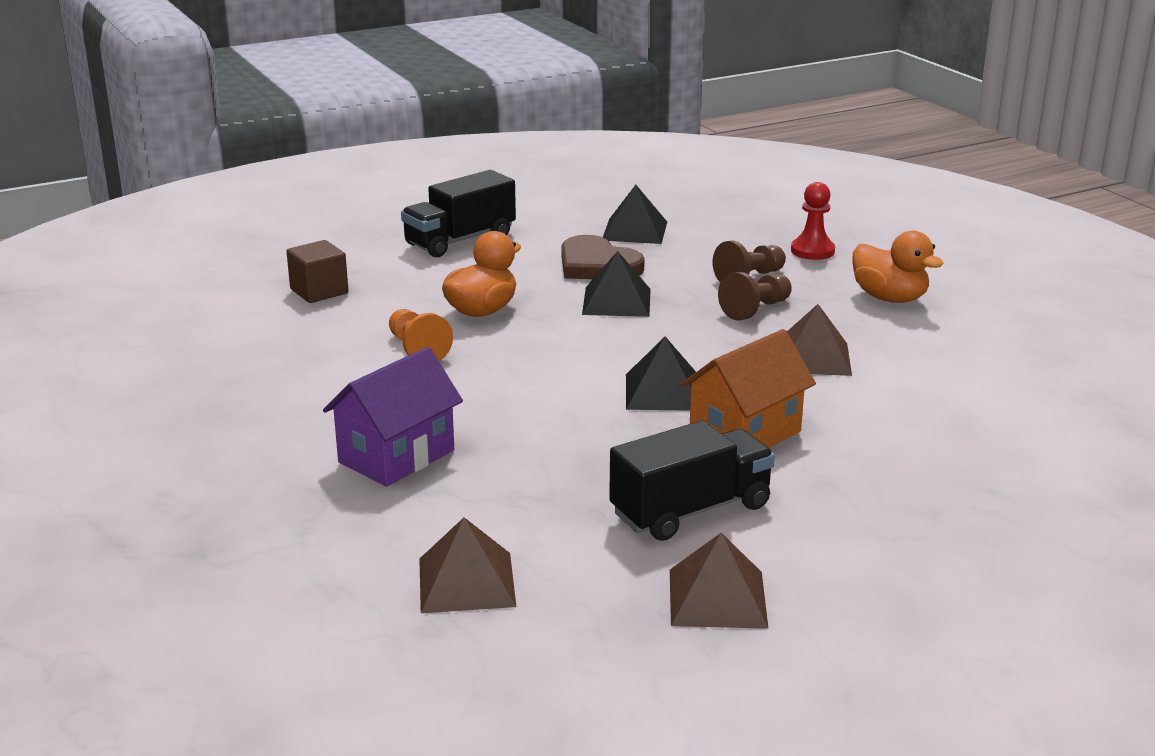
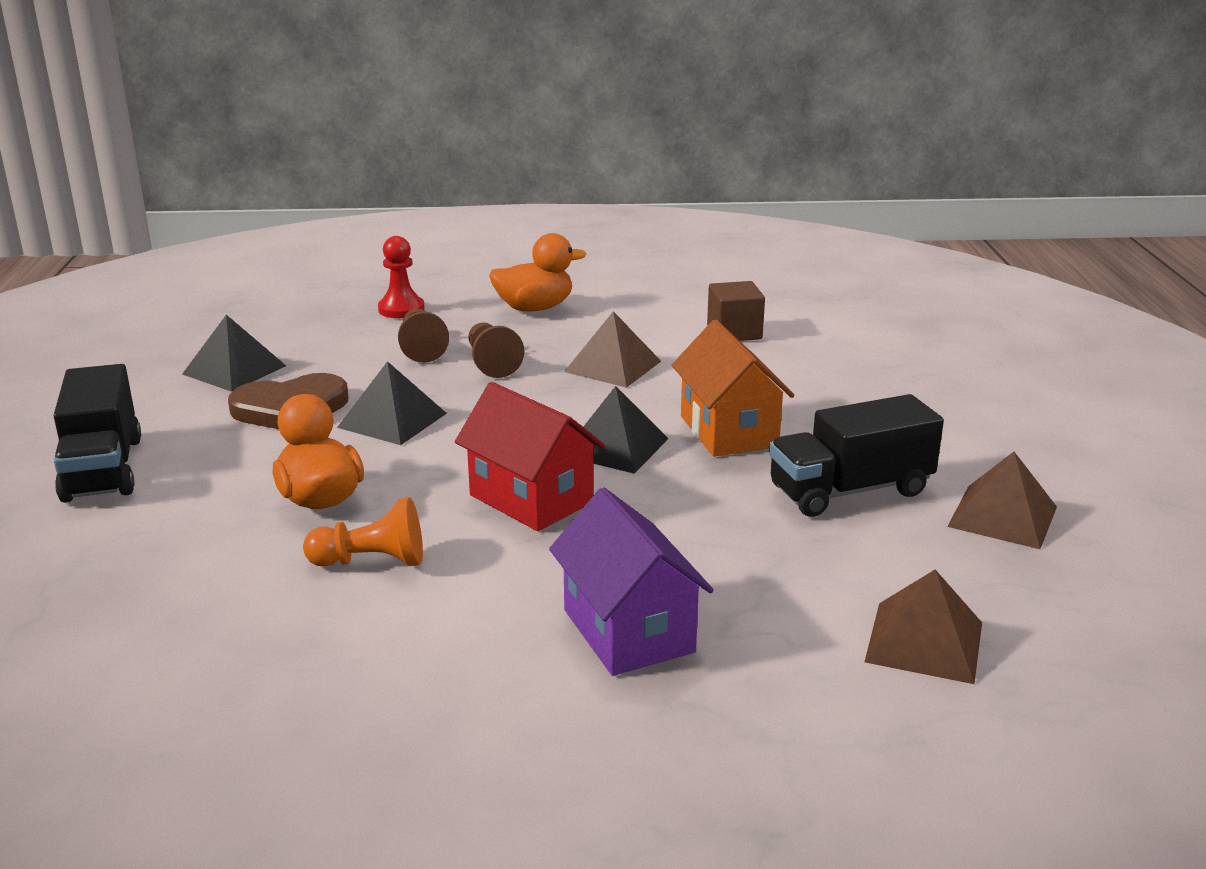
camera: 65 degrees left, 0 degrees up
(319, 291) = (109, 599): brown cube -> brown cube (734, 332)
(547, 380) = (531, 499): none -> red house
(691, 510) = (850, 490): black truck -> black truck turned 105 degrees counterclockwise

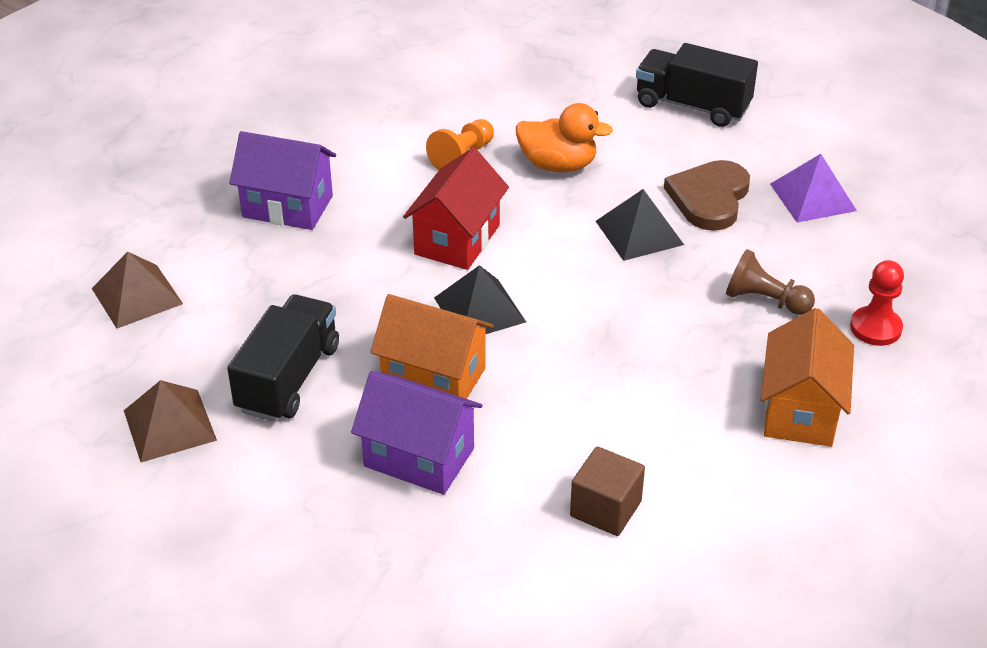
camera: 130 degrees right, 15 degrees up
(234, 370) = (812, 197): black pyramid -> purple pyramid
(491, 363) = (693, 323): brown pawn -> none
(531, 499) = (457, 240): red house -> red house turned 60 degrees counterclockwise
(534, 308) = (800, 410): orange duck -> orange house
(612, 366) = (615, 385): brown pyramid -> none
(814, 402) = (419, 457): none -> purple house

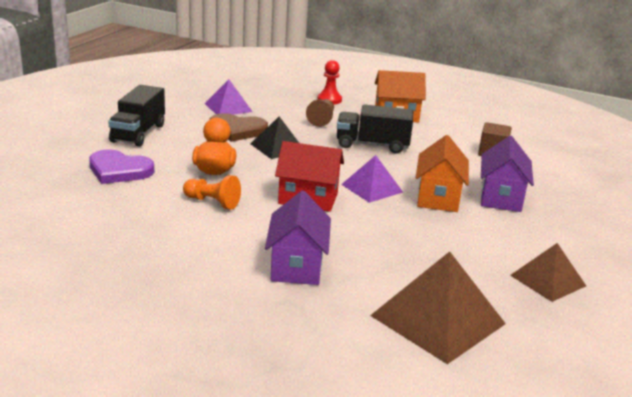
camera: 105 degrees left, 15 degrees down
(137, 296) = (437, 319): brown pyramid -> brown pyramid, size x1.65
(288, 378) = (474, 243): black truck -> black truck (372, 145)
(480, 309) = (372, 188): black pyramid -> purple pyramid
(567, 89) = (119, 170): none -> purple heart

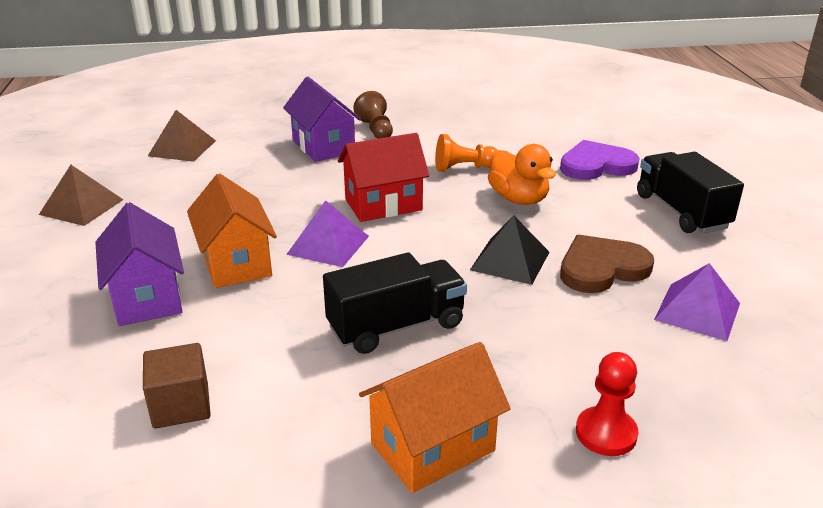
camera: 150 degrees right, 5 degrees up
(322, 120) = (536, 354): brown pawn -> brown pawn (376, 130)
(437, 319) = (182, 148): brown pyramid -> brown pyramid, size x0.60

